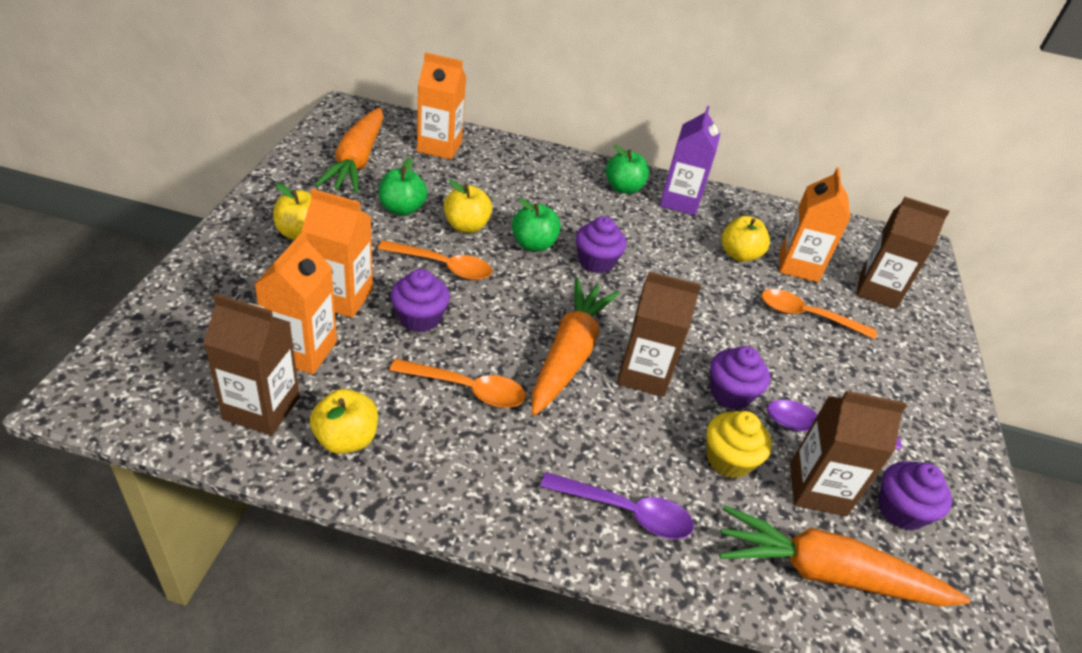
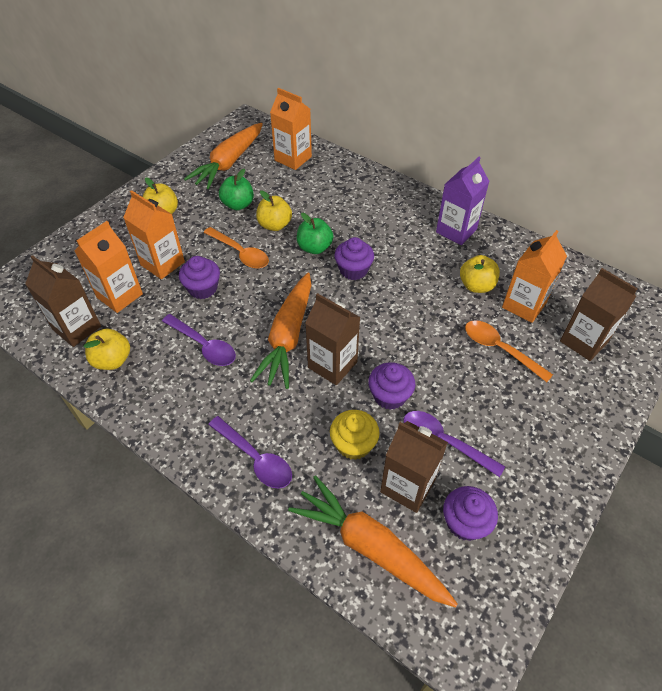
camera: 30 degrees right, 10 degrees up
(466, 389) = (203, 345): orange spoon -> purple spoon
(569, 354) = (288, 337): orange carrot -> orange carrot turned 150 degrees clockwise
(623, 188) = (415, 212): green apple -> none

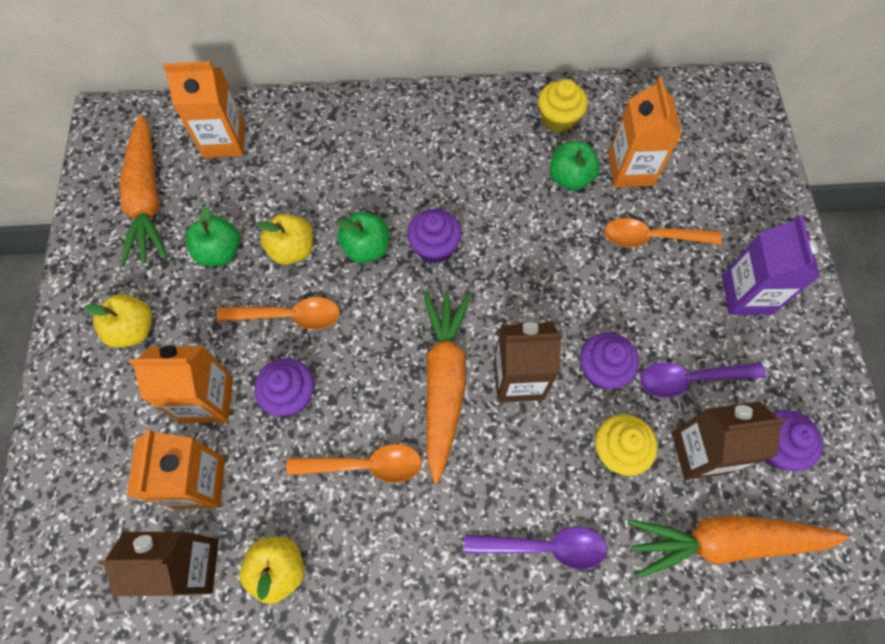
camera: 40 degrees left, 15 degrees up
(203, 345) = (364, 465): purple spoon -> orange spoon
(288, 337) = (444, 382): orange carrot -> orange carrot turned 150 degrees counterclockwise
(456, 231) = (493, 122): purple carton -> purple carton (746, 295)
(476, 286) = (570, 178): yellow apple -> green apple
(501, 252) = (558, 119): none -> yellow cupcake
(583, 341) = (712, 174): brown carton -> none

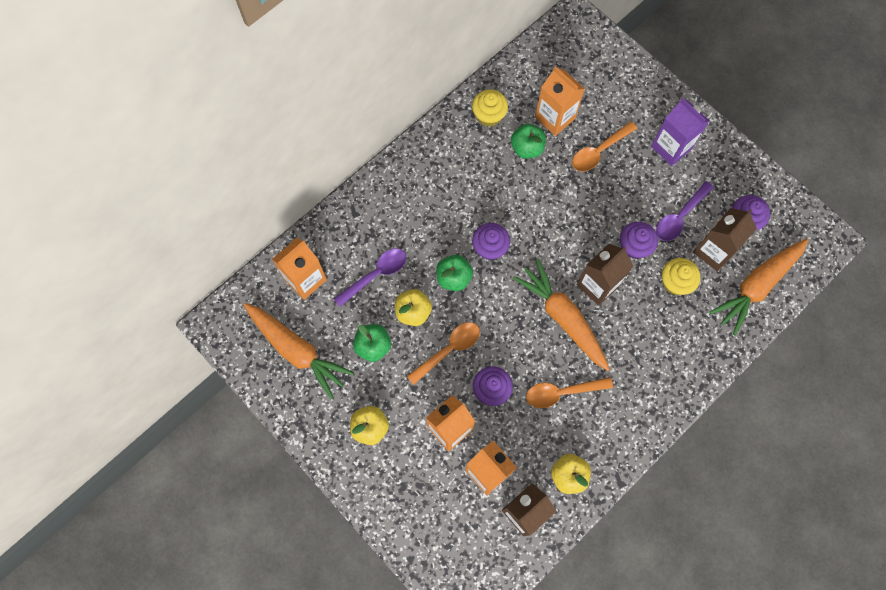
camera: 40 degrees left, 5 degrees up
(364, 465) = (562, 392): orange spoon -> orange spoon turned 150 degrees counterclockwise
(544, 547) = (680, 358): purple spoon -> purple spoon (375, 275)

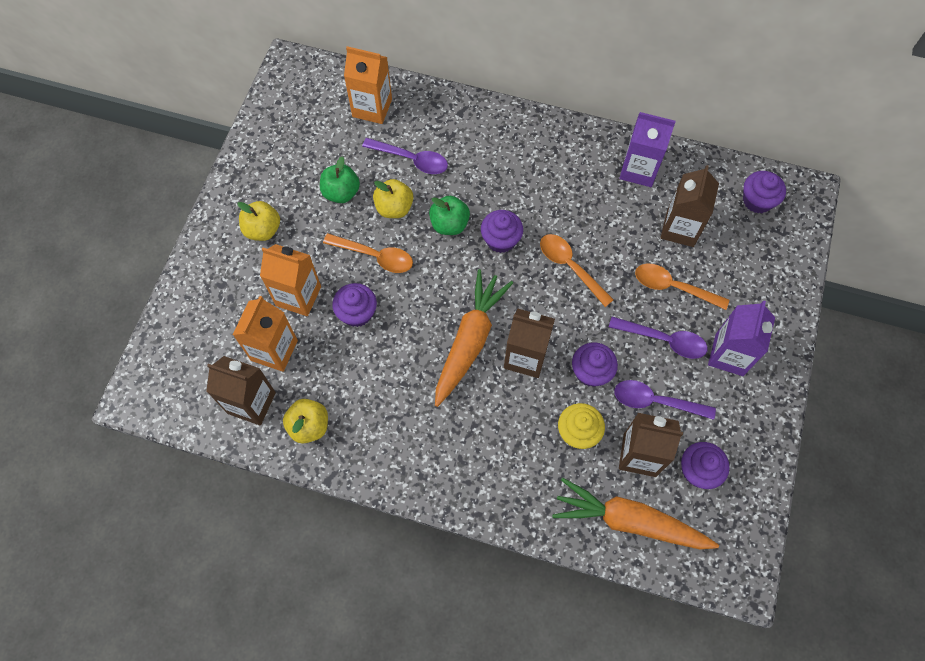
camera: 60 degrees right, 5 degrees down
(297, 350) = (302, 136): orange carrot -> none
(489, 115) = (638, 170): yellow cupcake -> purple carton
(527, 148) = (628, 220): green apple -> none
(555, 118) = (680, 228): orange carton -> brown carton
(562, 392) = (391, 378): orange spoon -> orange spoon (570, 267)
(563, 53) = (757, 200): none -> purple cupcake
(636, 183) = (663, 340): none -> purple spoon

